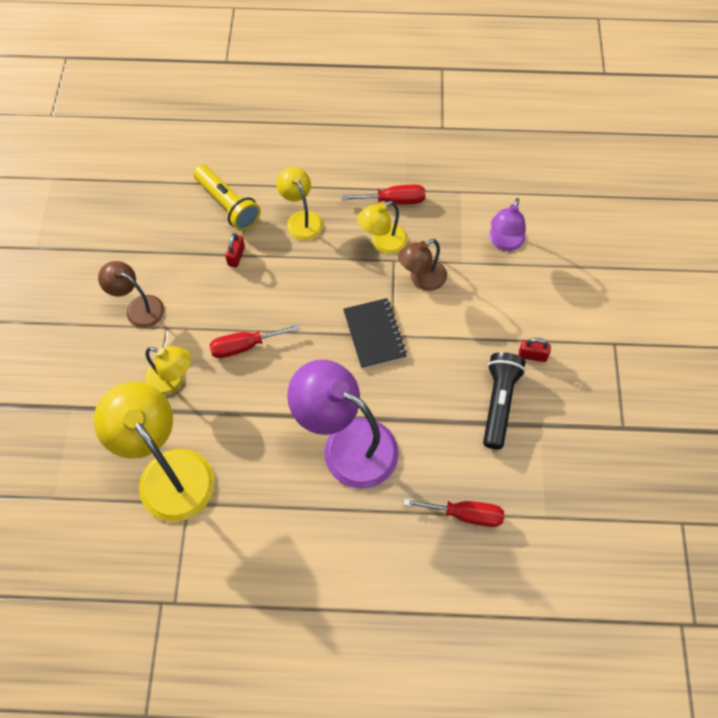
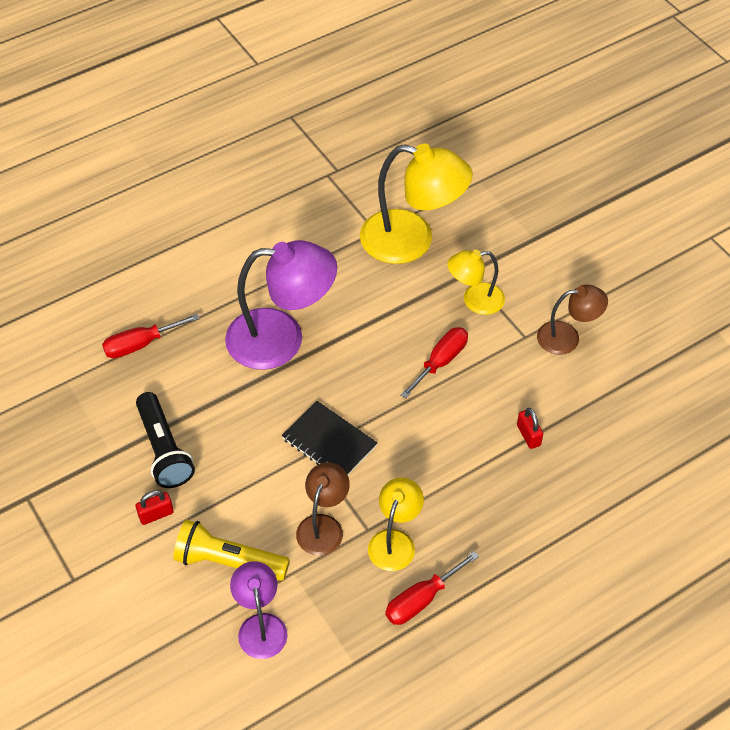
camera: 145 degrees right, 10 degrees down
(228, 205) = (590, 481): yellow flashlight -> yellow flashlight (228, 561)
(301, 219) = (501, 514): yellow lamp -> none

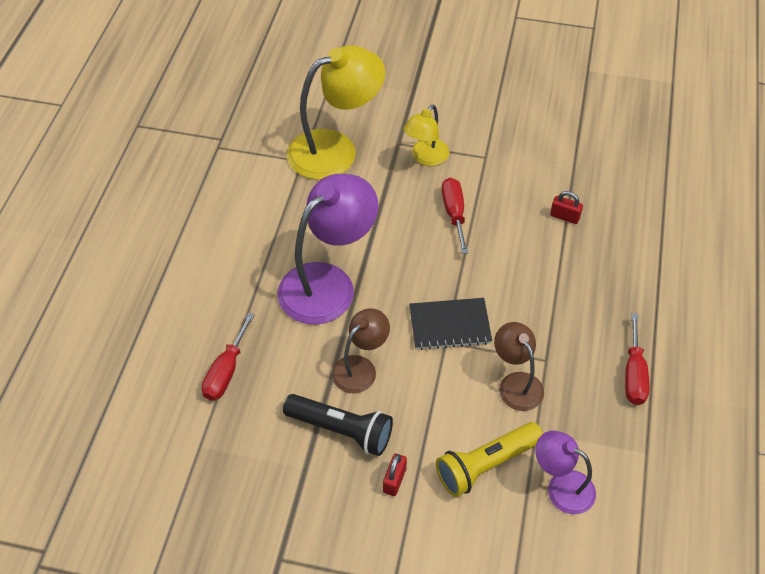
camera: 45 degrees left, 0 degrees up
(395, 541) = (572, 352): yellow lamp -> none
(567, 337) = (511, 138): brown lamp -> brown lamp (360, 368)

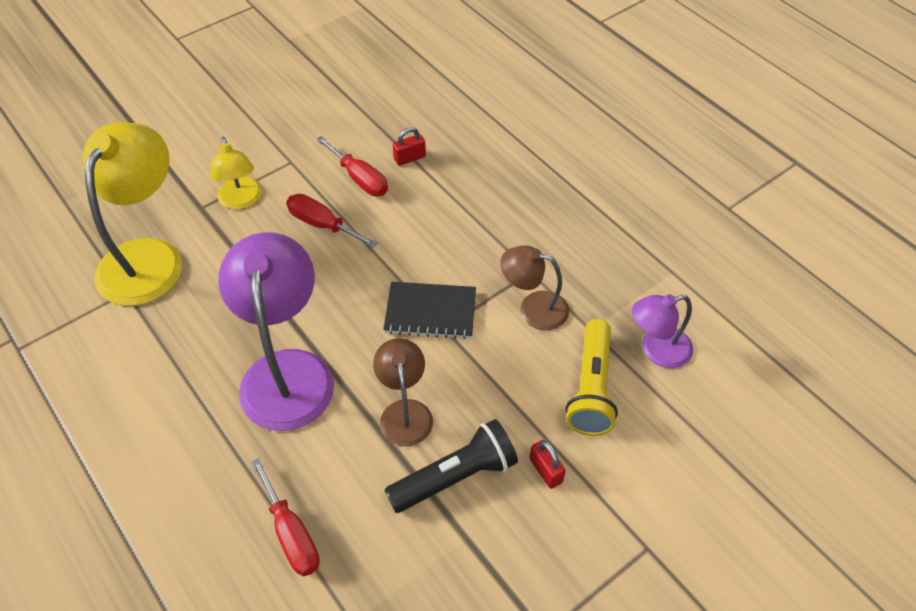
camera: 50 degrees left, 0 degrees up
(449, 325) = (430, 312): black notebook -> black notebook turned 60 degrees clockwise
(634, 374) = (598, 227): red screwdriver -> red screwdriver (360, 179)

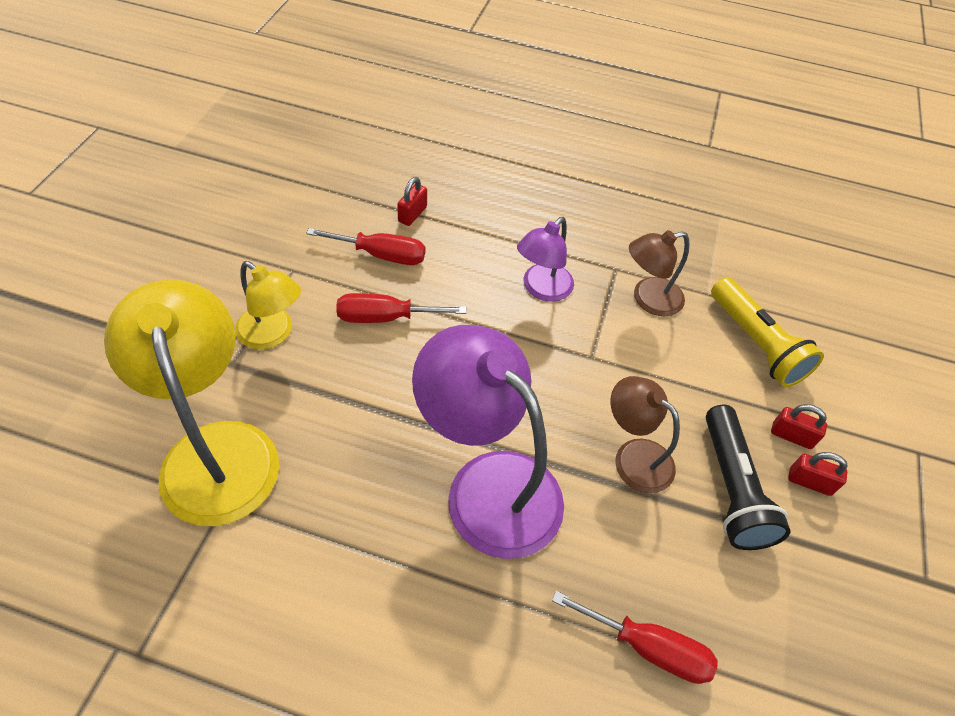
camera: 40 degrees left, 0 degrees up
(430, 312) = (567, 349): black notebook -> none
(455, 476) = (731, 489): black flashlight -> black flashlight turned 150 degrees clockwise
(524, 510) = (809, 482): none -> red padlock
(656, 350) = (770, 285): purple lamp -> purple lamp (541, 289)

